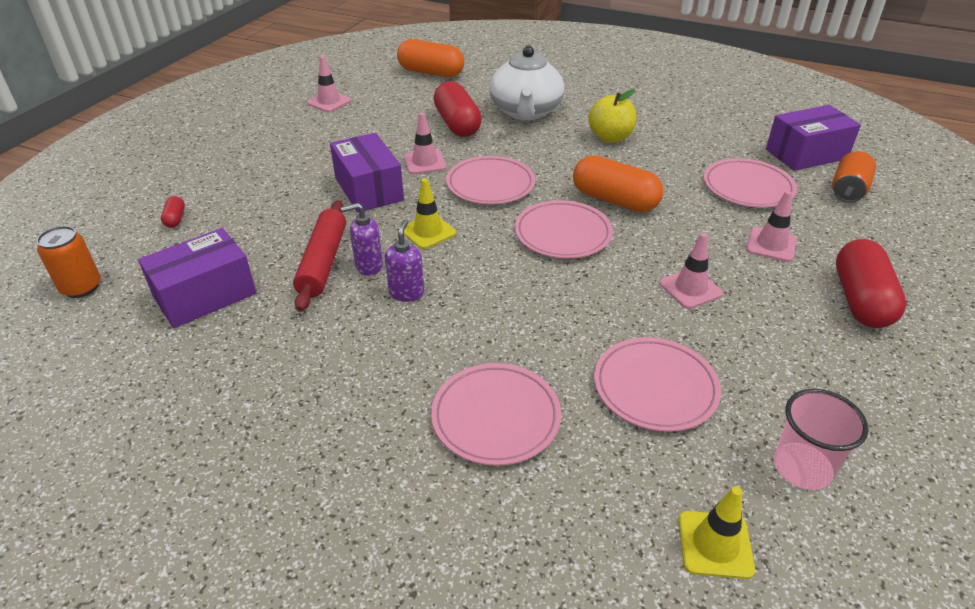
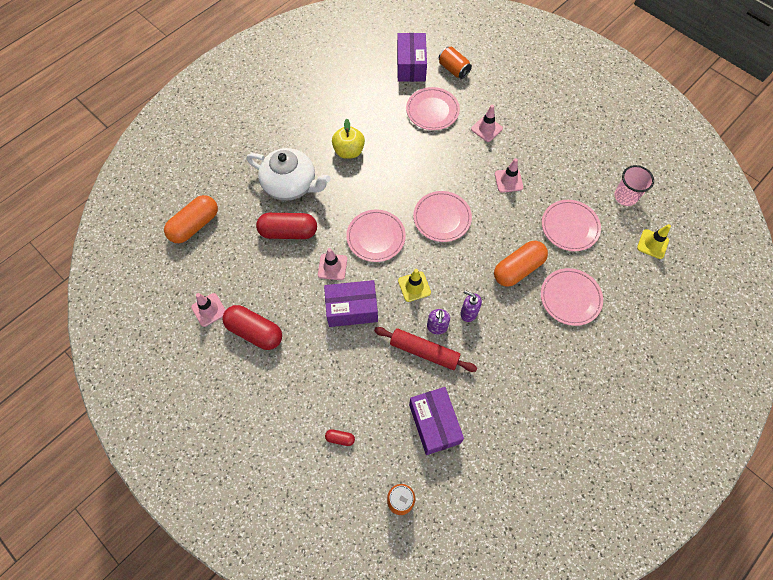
camera: 70 degrees left, 25 degrees up
(614, 200) = (419, 179): orange capsule -> orange capsule (518, 269)
(860, 300) = (539, 118): red capsule -> red capsule (255, 332)

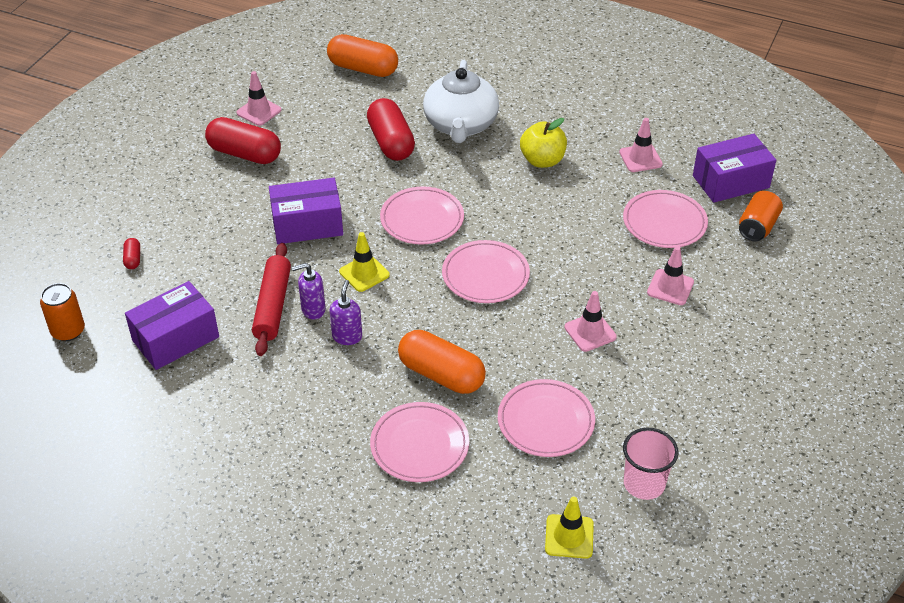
camera: 70 degrees right, 20 degrees down
(255, 332) = (245, 154): red capsule -> red capsule turned 75 degrees counterclockwise
(332, 267) = (359, 192): pink traffic cone -> pink traffic cone (640, 158)
(352, 309) = (307, 224): purple box -> purple box turned 75 degrees counterclockwise

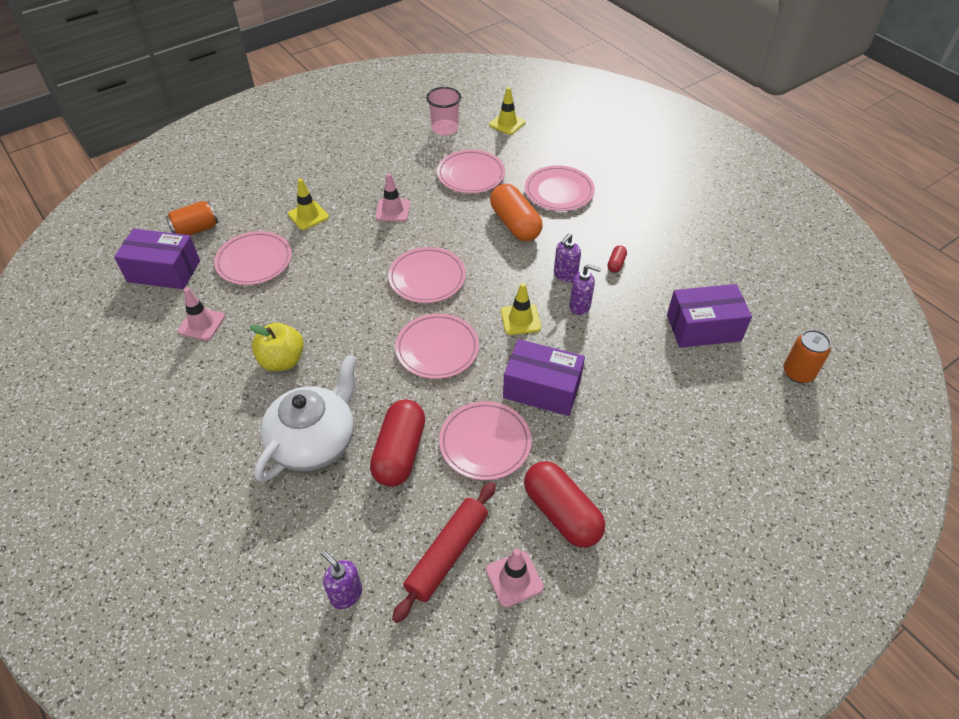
camera: 150 degrees left, 5 degrees up
(133, 259) = (724, 424): red capsule -> red capsule (616, 264)
(273, 306) = (611, 323): red rolling pin -> red rolling pin (447, 554)
(330, 172) = (485, 442): none -> pink plate
(363, 68) = (346, 594): orange capsule -> purple soap dispenser
(670, 287) = (308, 216): pink traffic cone -> yellow traffic cone

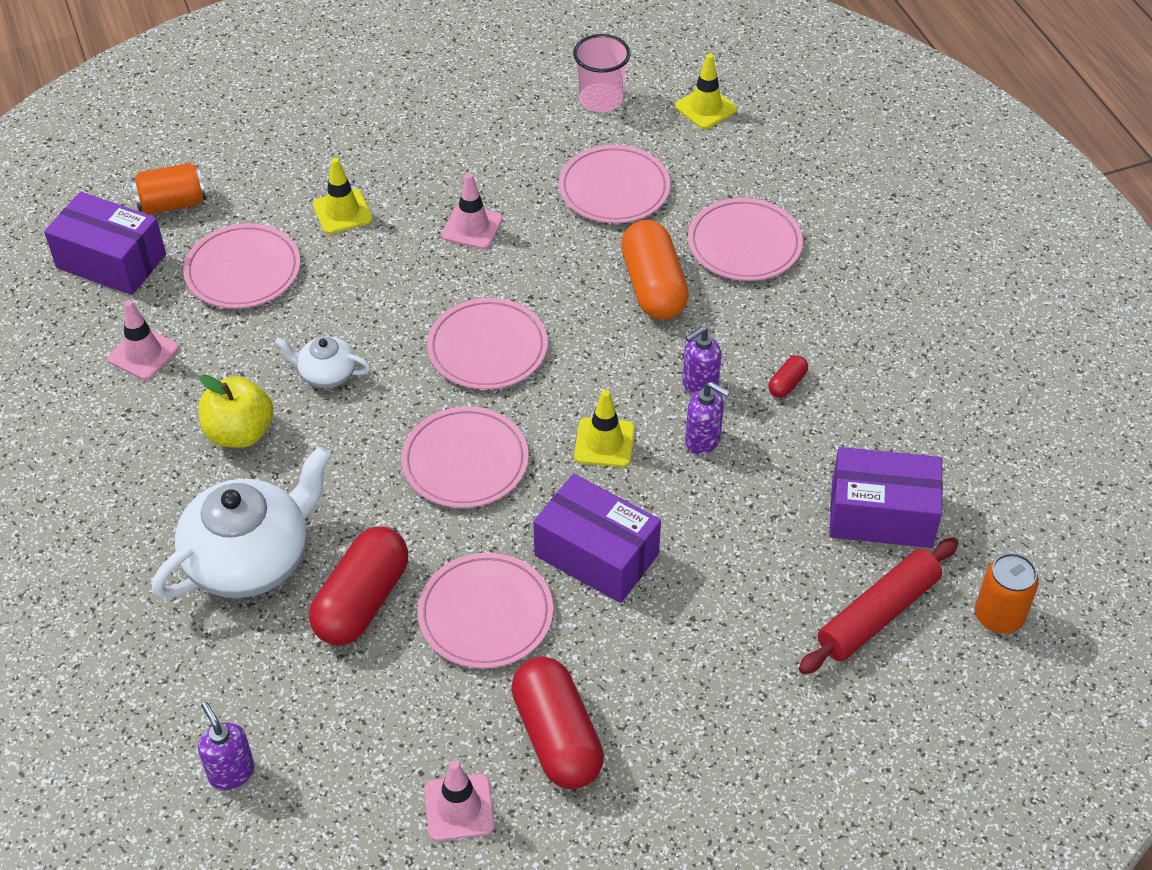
camera: 15 degrees right, 0 degrees up
(329, 313) = (326, 374): none -> white teapot
(447, 554) = (381, 753): red rolling pin -> red rolling pin (878, 614)

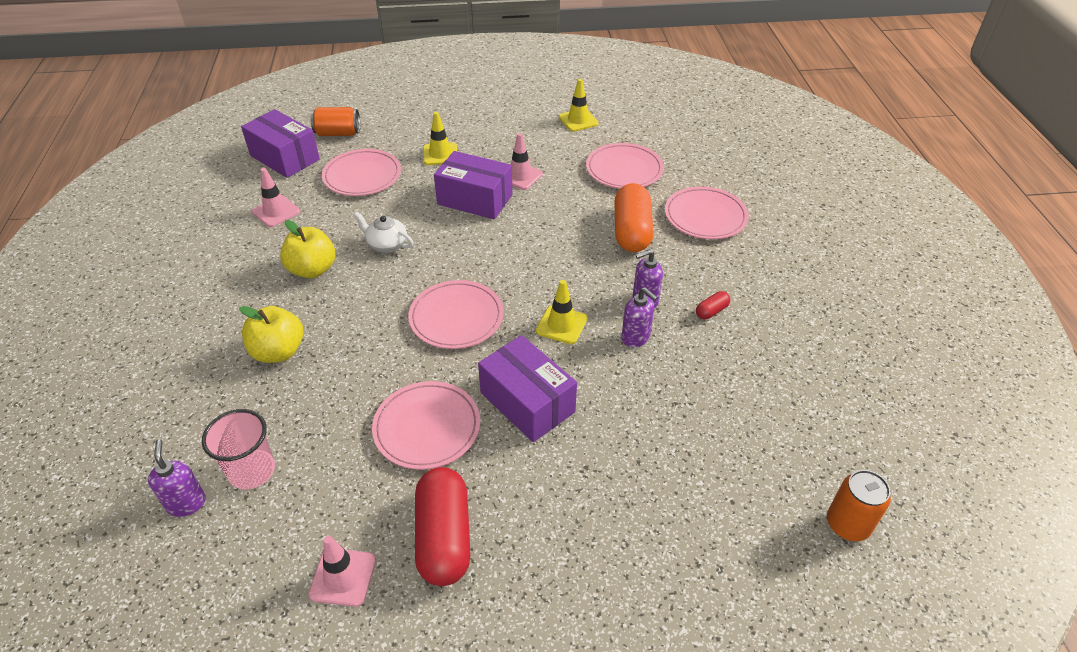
camera: 15 degrees right, 5 degrees down
(250, 559) = (278, 352): white teapot -> yellow apple
(362, 601) = (341, 398): red capsule -> none
(487, 348) = (501, 249): pink plate -> none
(601, 100) = (632, 119): pink cup -> pink cup (252, 471)
(705, 108) = (702, 134): yellow traffic cone -> yellow traffic cone (578, 120)
(878, 614) = (741, 498): red rolling pin -> none
(881, 514) = (763, 420): purple box -> purple box (475, 199)

